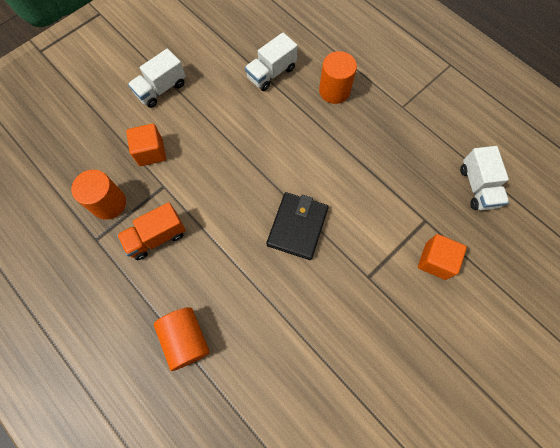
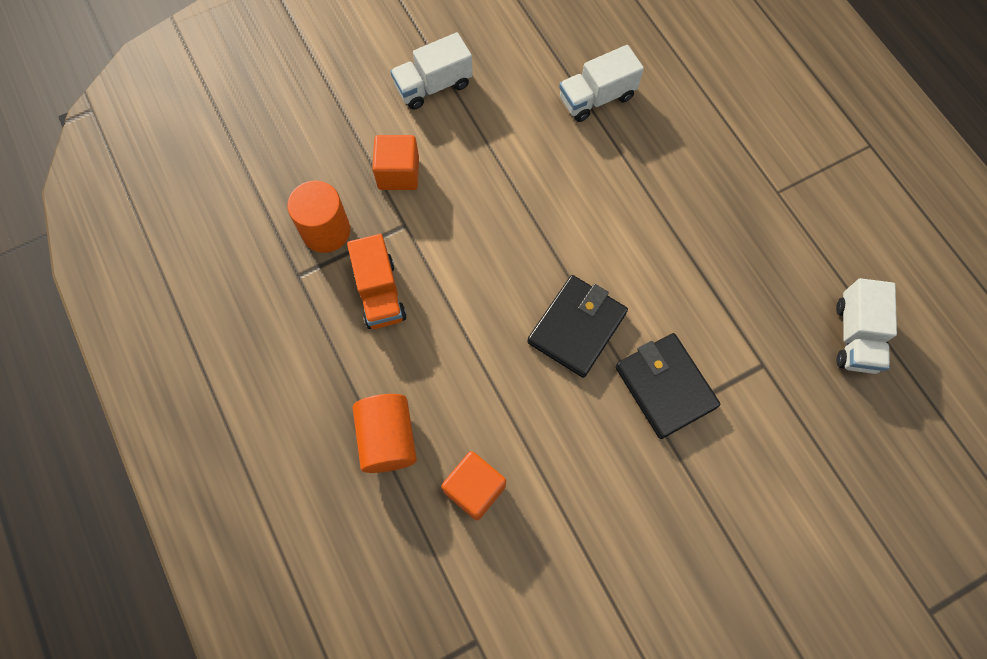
camera: 15 degrees right, 0 degrees up
(156, 237) = (380, 293): orange truck -> orange truck turned 90 degrees counterclockwise
(334, 91) = (682, 145): orange cylinder -> none
(366, 252) = (665, 387): none -> black wallet
(435, 261) = (760, 424): orange cube -> orange cube (474, 489)

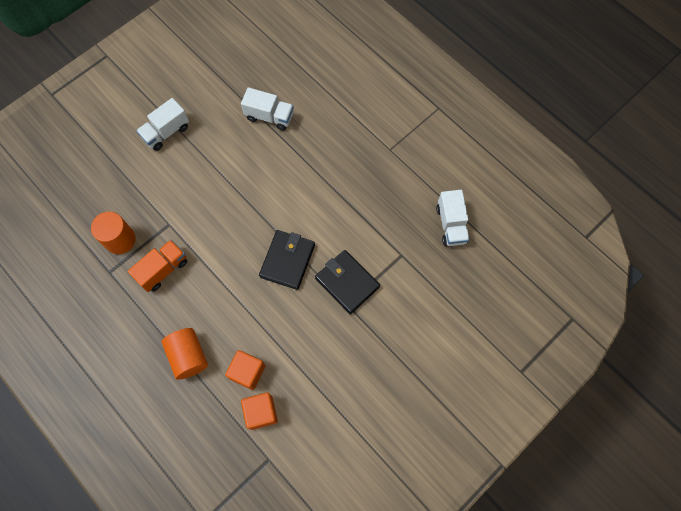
camera: 15 degrees left, 0 degrees up
(380, 293) = (163, 270): orange truck -> orange truck turned 105 degrees counterclockwise
(398, 173) = (157, 193): orange cube -> orange cube (261, 412)
(596, 98) = (269, 116): white truck -> white truck turned 120 degrees counterclockwise

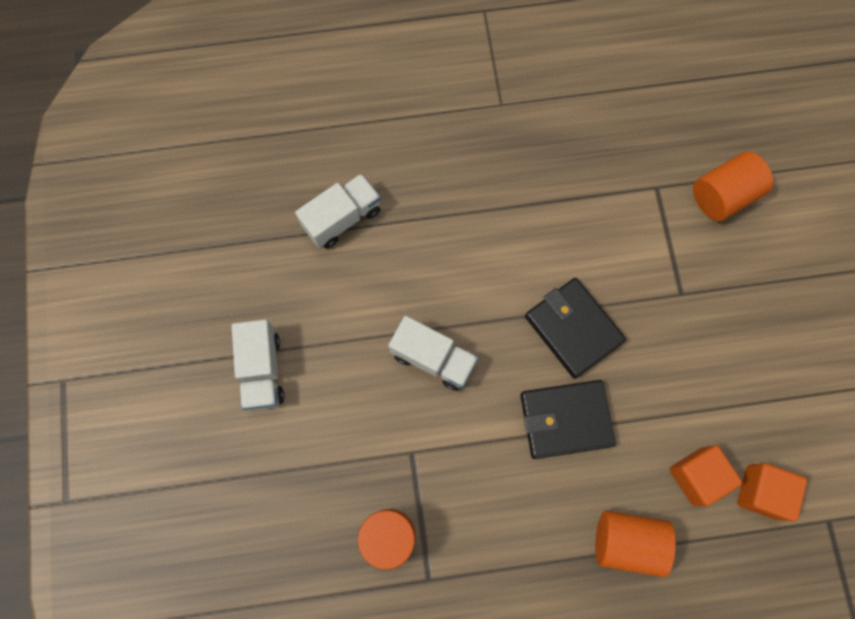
camera: 55 degrees left, 5 degrees up
(163, 270) = (477, 501): orange truck -> none
(347, 282) = (652, 275): black wallet -> black wallet (565, 419)
(423, 293) = (723, 195): none -> orange cylinder
(451, 225) = (654, 105): white truck -> white truck (433, 358)

